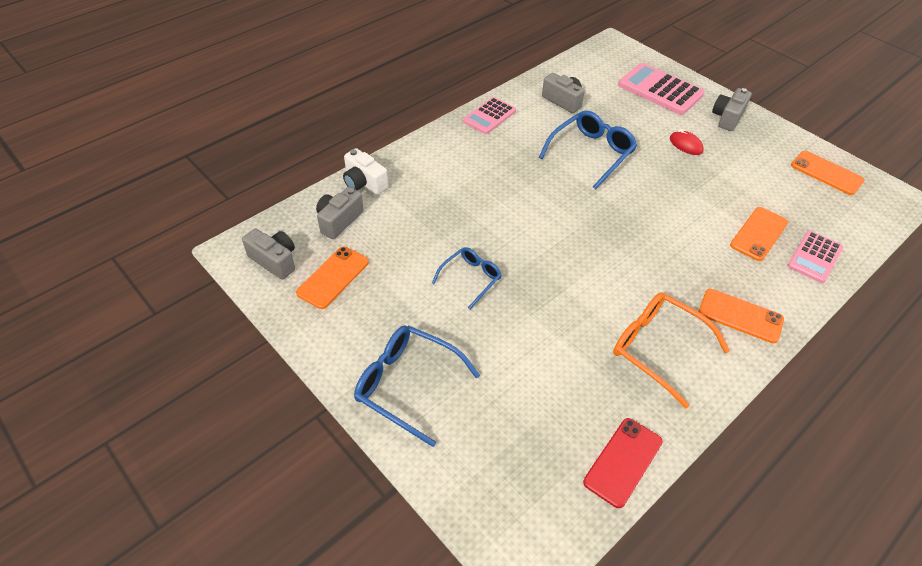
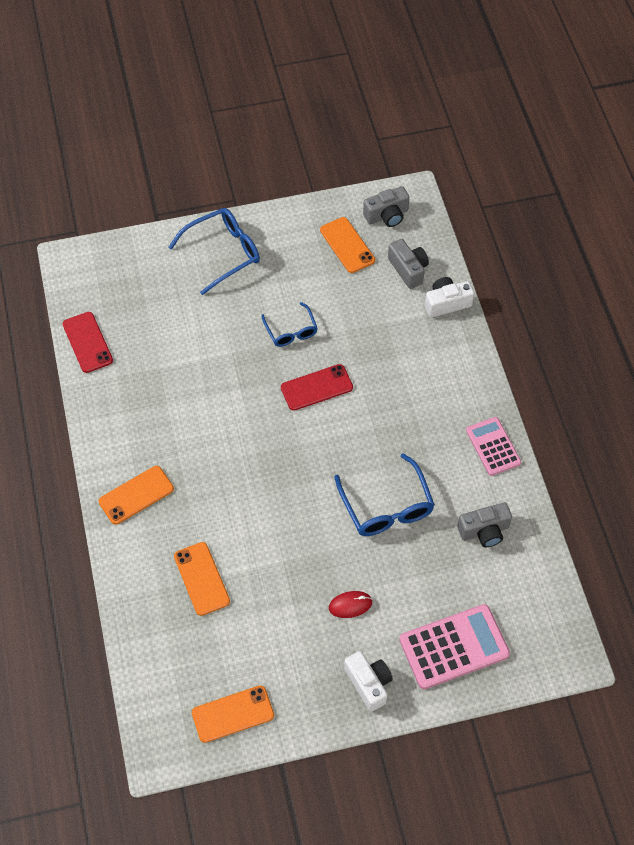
camera: 120 degrees right, 10 degrees up
(519, 235) = (316, 387): none -> red phone
(658, 349) = (148, 417): orange glasses -> none
(727, 118) = (369, 684): grey camera -> white camera
(814, 257) = (149, 604): pink calculator -> none

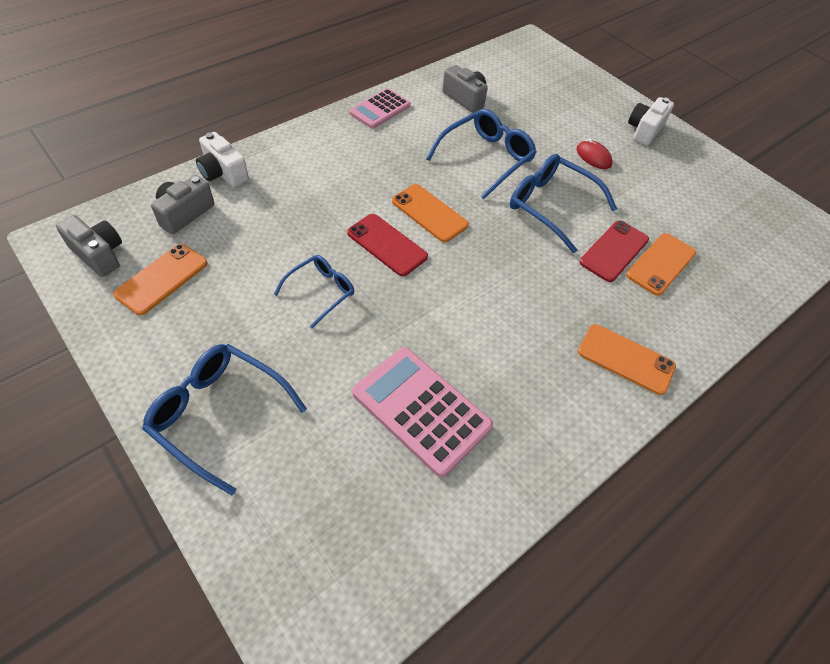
camera: 120 degrees left, 5 degrees down
(87, 342) = (458, 530): red phone -> red phone (614, 251)
(233, 714) = (746, 200): orange phone -> orange phone (429, 213)
(303, 530) = (552, 206): none -> blue glasses
(454, 647) = (574, 95): pink calculator -> pink calculator (421, 410)

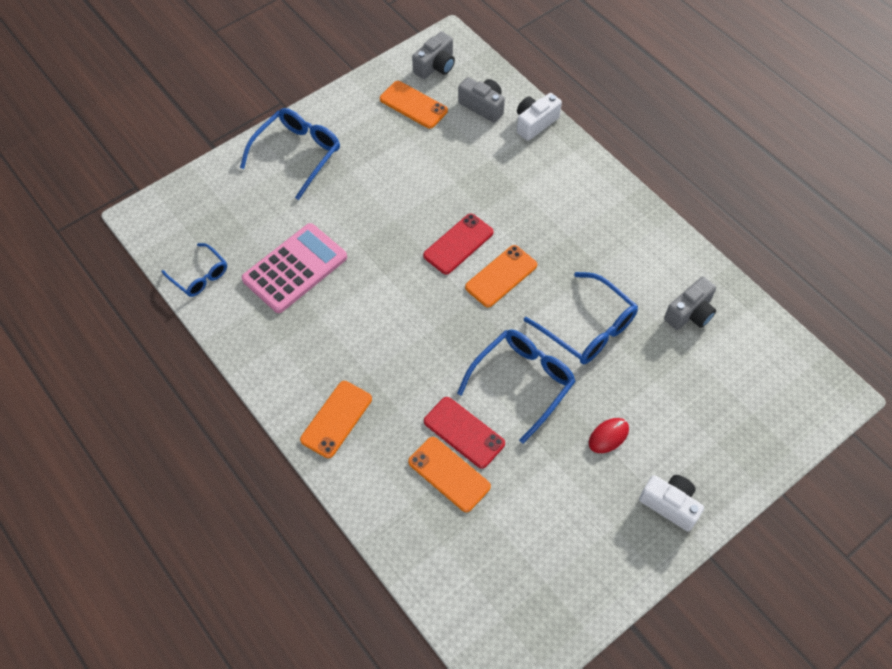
camera: 95 degrees right, 5 degrees up
(320, 292) = (404, 201): blue glasses -> blue glasses (199, 276)
(380, 109) = (652, 234): pink calculator -> none

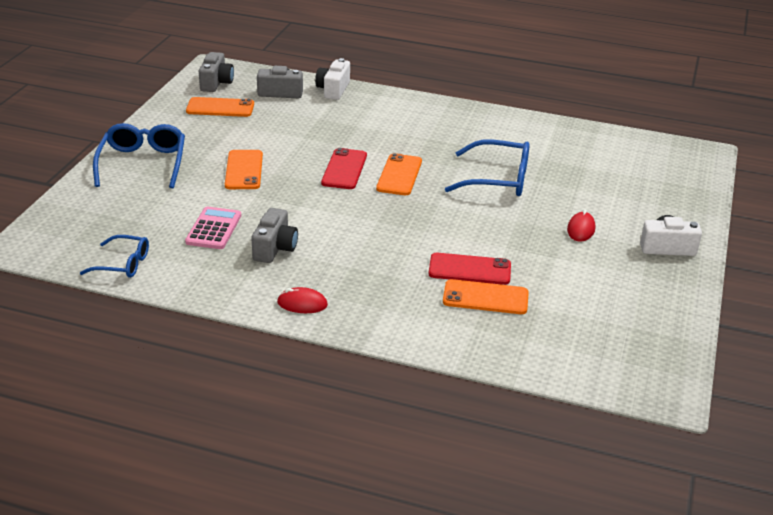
camera: 35 degrees left, 25 degrees down
(295, 268) = (213, 229): pink calculator -> pink calculator, size x0.64
(298, 397) = (302, 304): none -> red mouse
(336, 419) = (352, 303): orange phone -> orange phone (244, 170)
(522, 383) = (483, 225): blue glasses -> none
(690, 313) = (561, 147): grey camera -> grey camera (275, 248)

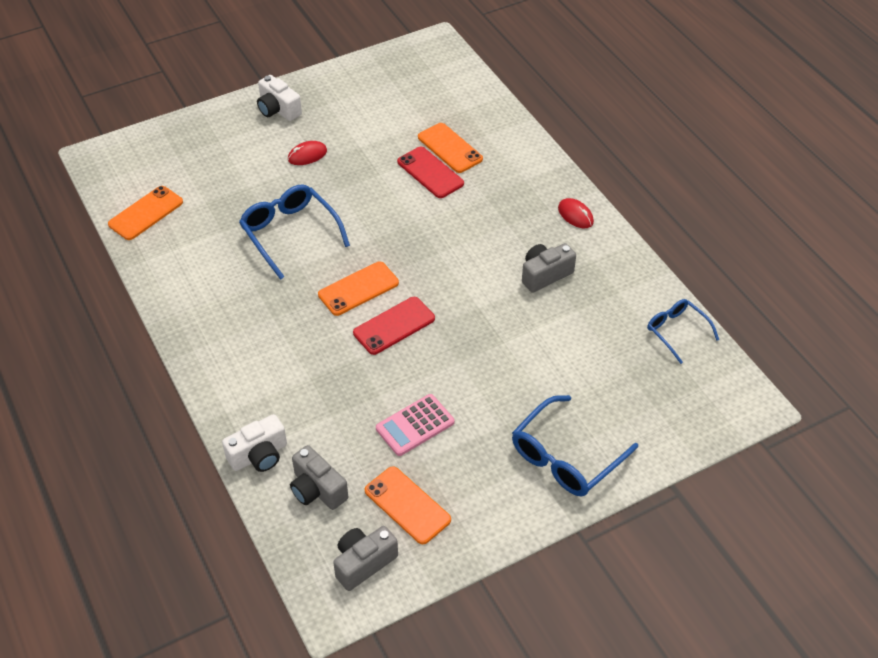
camera: 135 degrees left, 15 degrees up
(213, 229) = (574, 325): pink calculator -> pink calculator (415, 425)
(244, 170) = (481, 383): orange phone -> orange phone (146, 213)

